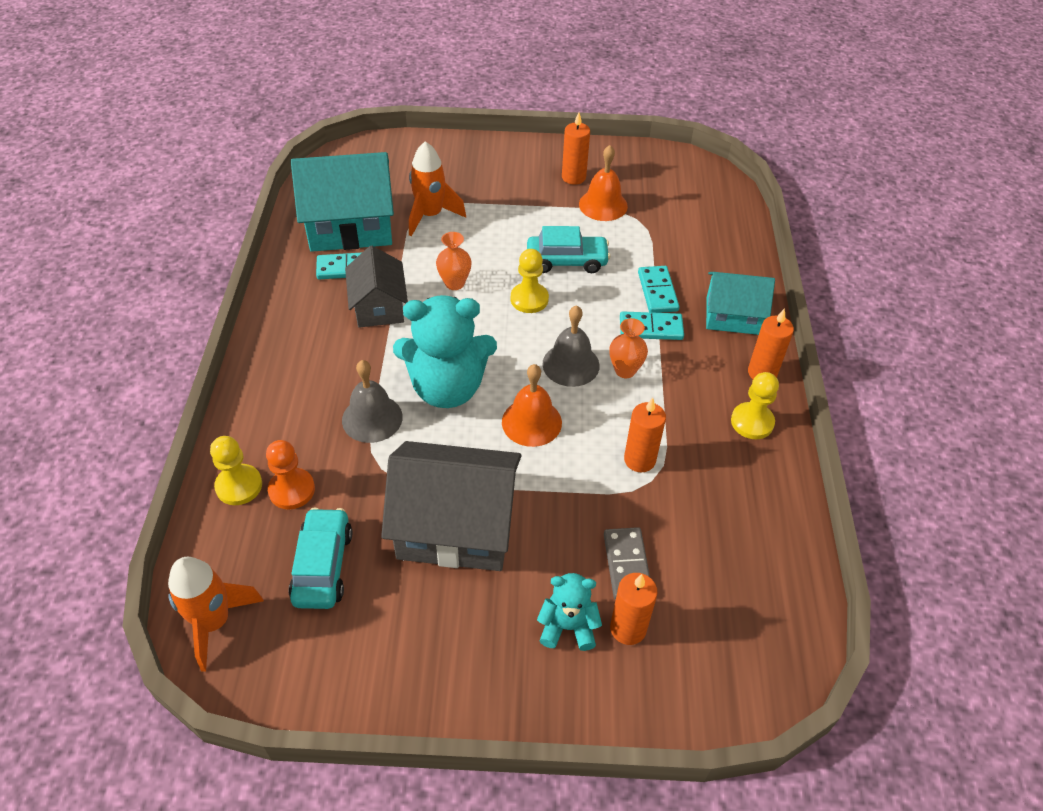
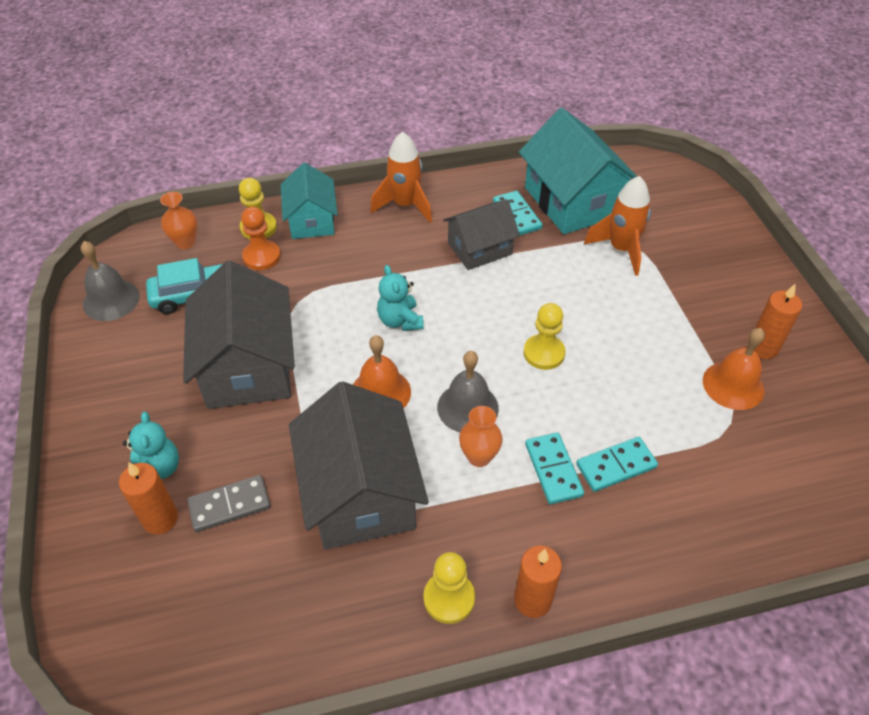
camera: 75 degrees right, 0 degrees up
(214, 622) = (139, 254): orange rocket -> orange rocket (405, 205)
(372, 418) = (348, 281): grey bell -> grey bell (111, 300)
(447, 388) = (400, 321): turquoise teddy bear -> turquoise teddy bear, size x0.52
(454, 283) = (536, 291): orange vase -> orange vase (185, 242)
(567, 261) = (618, 372): turquoise car -> none
(639, 460) = (360, 493): orange candle -> grey house
(732, 316) = (615, 553): turquoise house -> turquoise house (311, 220)

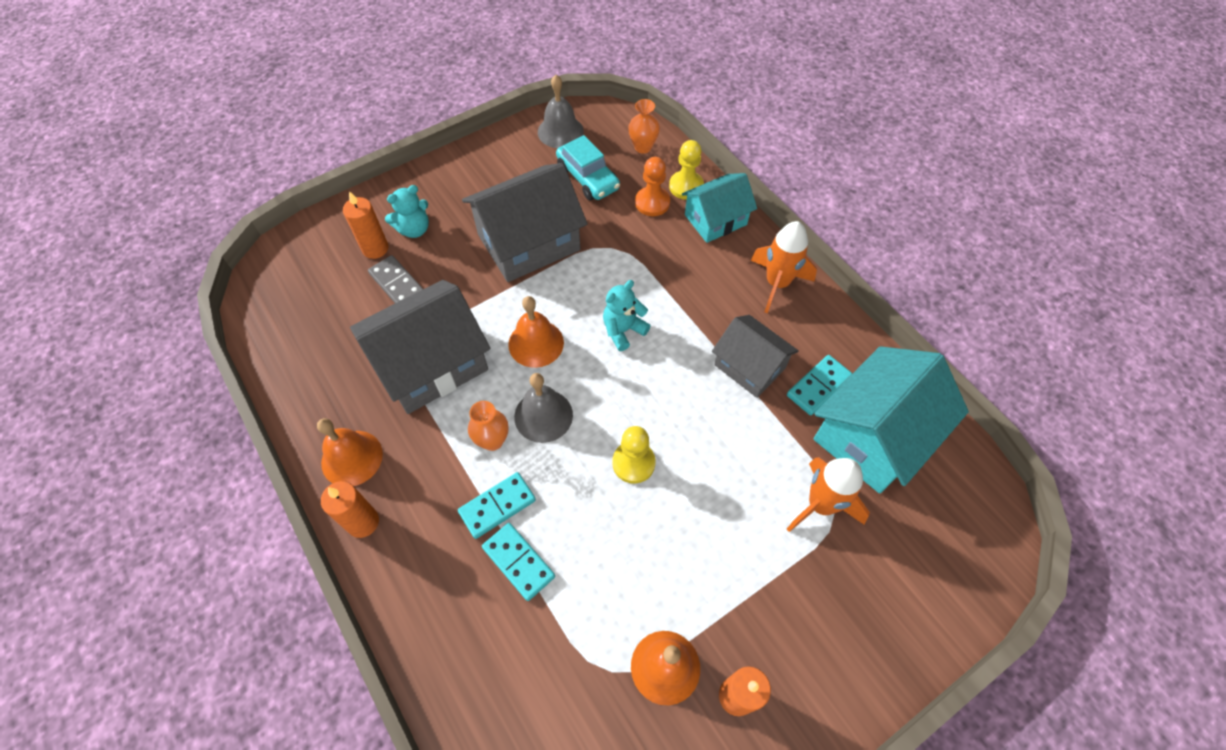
camera: 70 degrees right, 10 degrees up
(449, 598) = (352, 458): yellow pawn -> orange bell

